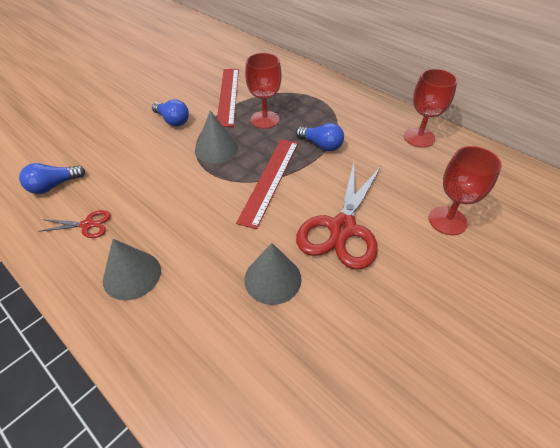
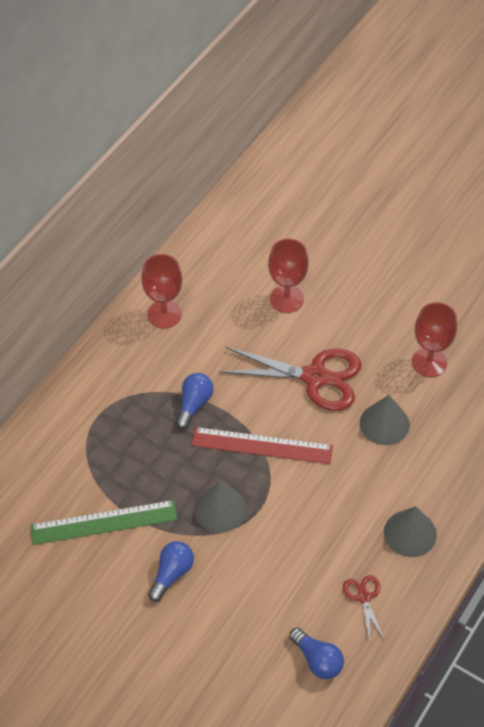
camera: 100 degrees left, 5 degrees up
(228, 96) = (104, 522): red ruler -> green ruler
(265, 120) = (153, 469): red goblet -> red goblet (429, 362)

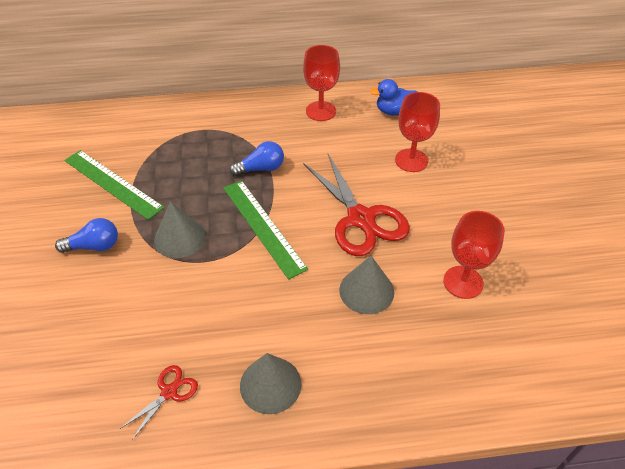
camera: 50 degrees right, 5 degrees down
(219, 265) = (394, 111): none -> blue duck
(262, 445) = (263, 227): red ruler -> green ruler
(317, 660) = (73, 398): blue light bulb -> none

